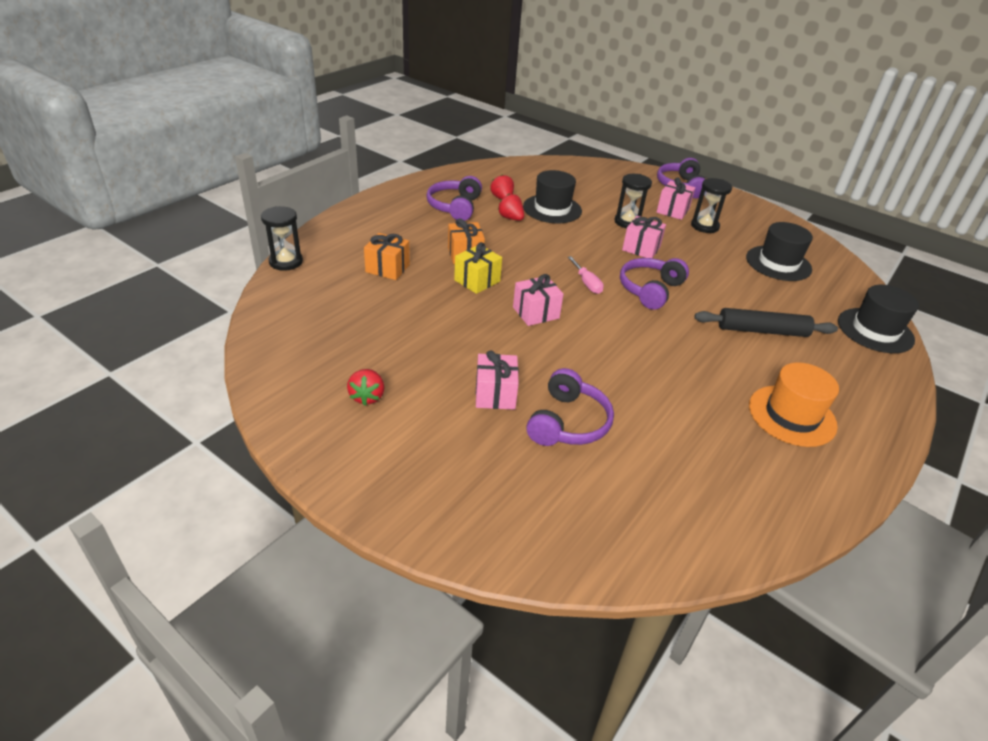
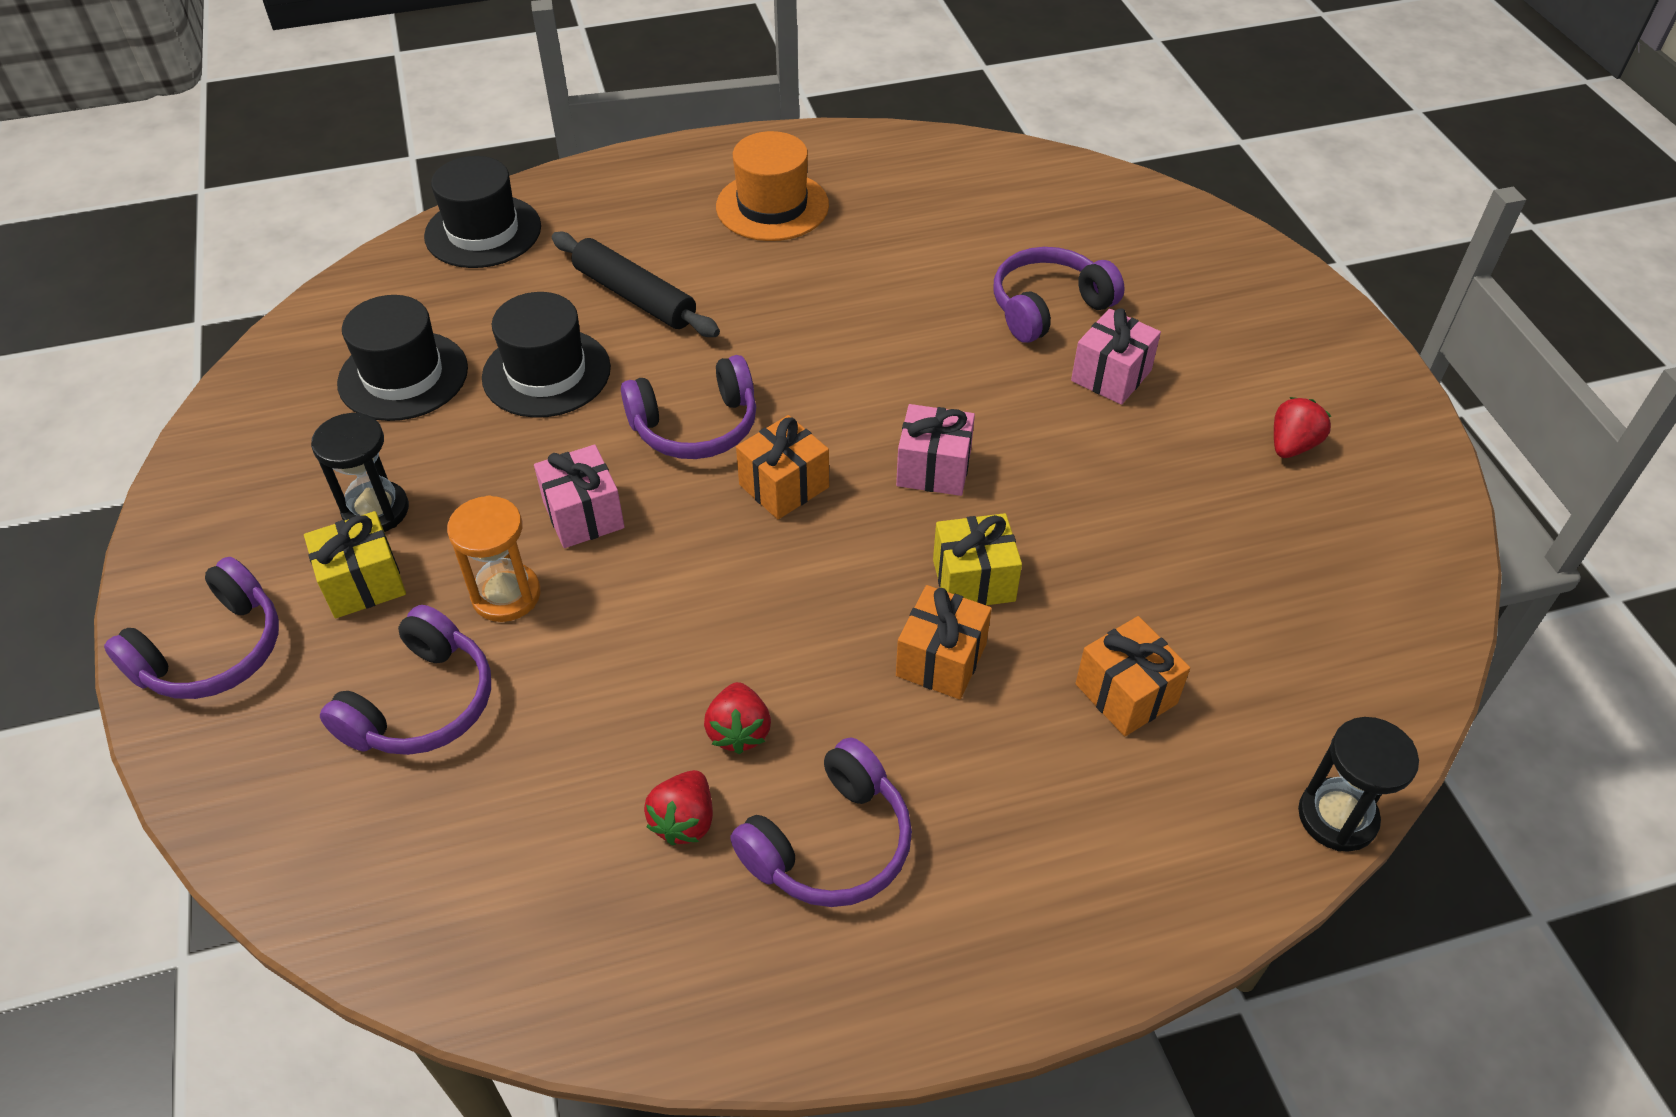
camera: 140 degrees left, 10 degrees up
(552, 209) = (611, 719): black hat -> black hat (546, 373)
(587, 283) = (784, 486): pink screwdriver -> orange gift
(609, 195) = (421, 703): none -> purple headphones
(628, 222) = (506, 595): black hourglass -> orange hourglass
(673, 210) = (363, 583): pink gift -> yellow gift

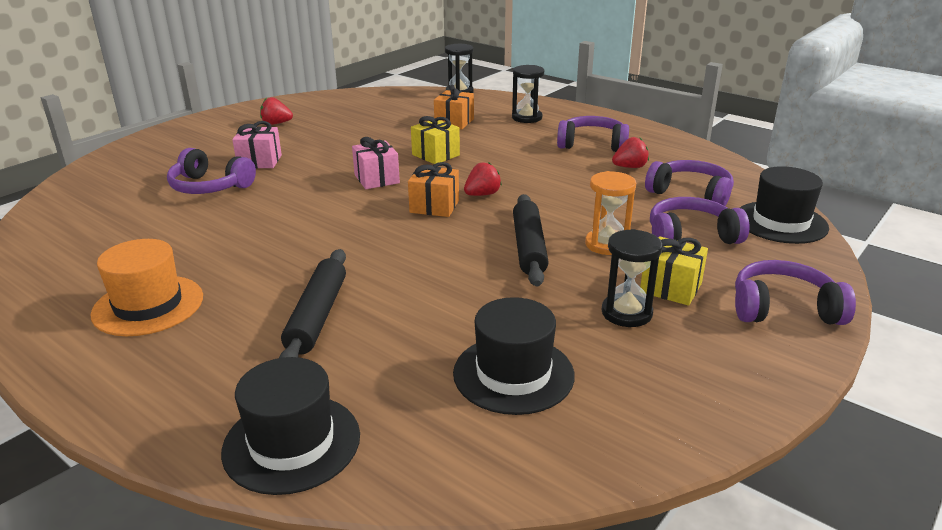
camera: 125 degrees left, 20 degrees down
(546, 373) = (436, 313): black hat -> black hat (781, 222)
(583, 515) = (528, 247): pink gift -> black rolling pin
(696, 426) = (421, 244): purple headphones -> purple headphones (690, 194)
(739, 731) = (579, 171): red strawberry -> red strawberry (482, 194)
(941, 660) = (486, 150): orange gift -> none
(1065, 836) = (527, 118): none -> black hourglass

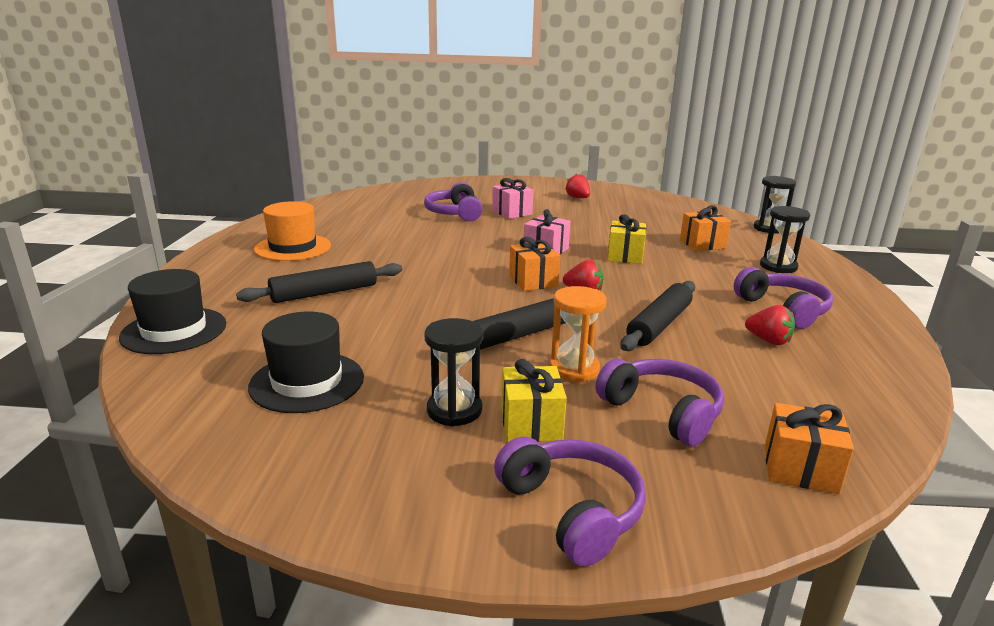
camera: 55 degrees right, 5 degrees down
(570, 190) = (659, 325): none -> black rolling pin
(690, 194) = (767, 390): purple headphones -> none
(781, 222) = (800, 469): black hat -> orange gift

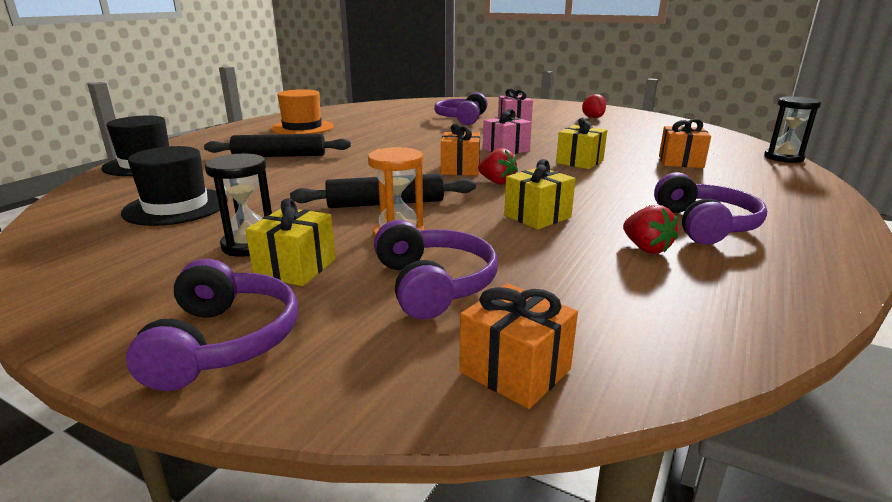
camera: 25 degrees right, 0 degrees up
(659, 325) = (537, 216): black rolling pin -> yellow gift
(778, 267) = (750, 189): black hourglass -> none

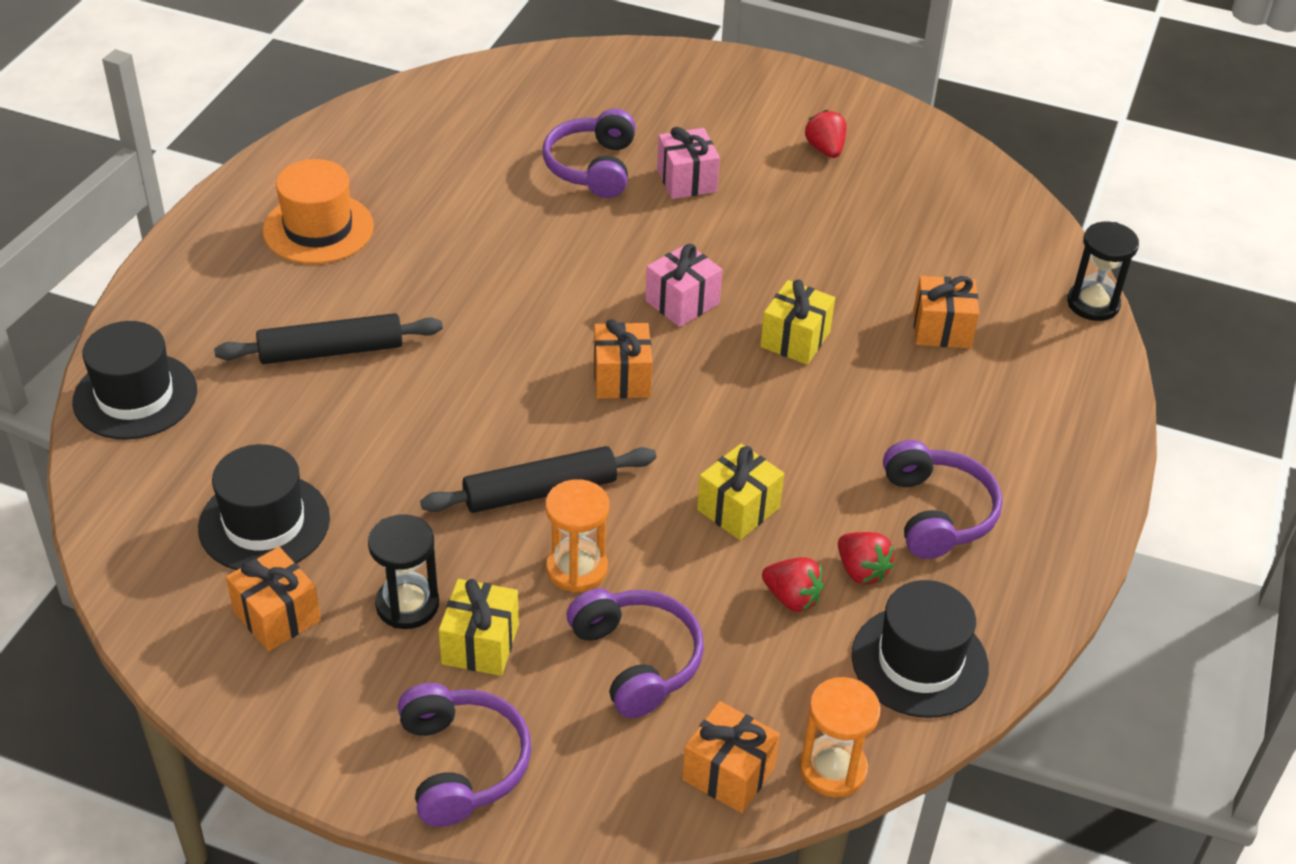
camera: 10 degrees left, 20 degrees up
(140, 245) = (277, 616): none -> orange gift
(497, 182) = (679, 417): red strawberry -> red strawberry (792, 598)
(641, 376) = (833, 769): none -> orange hourglass
(719, 302) = (919, 661): none -> black hat

